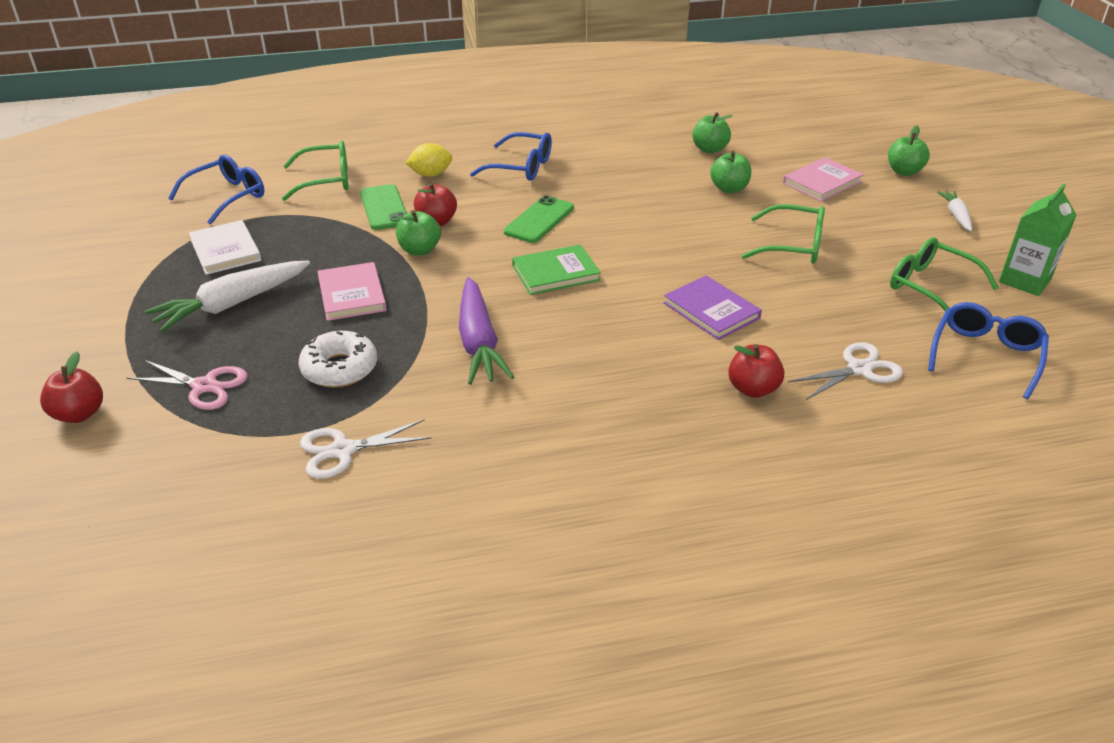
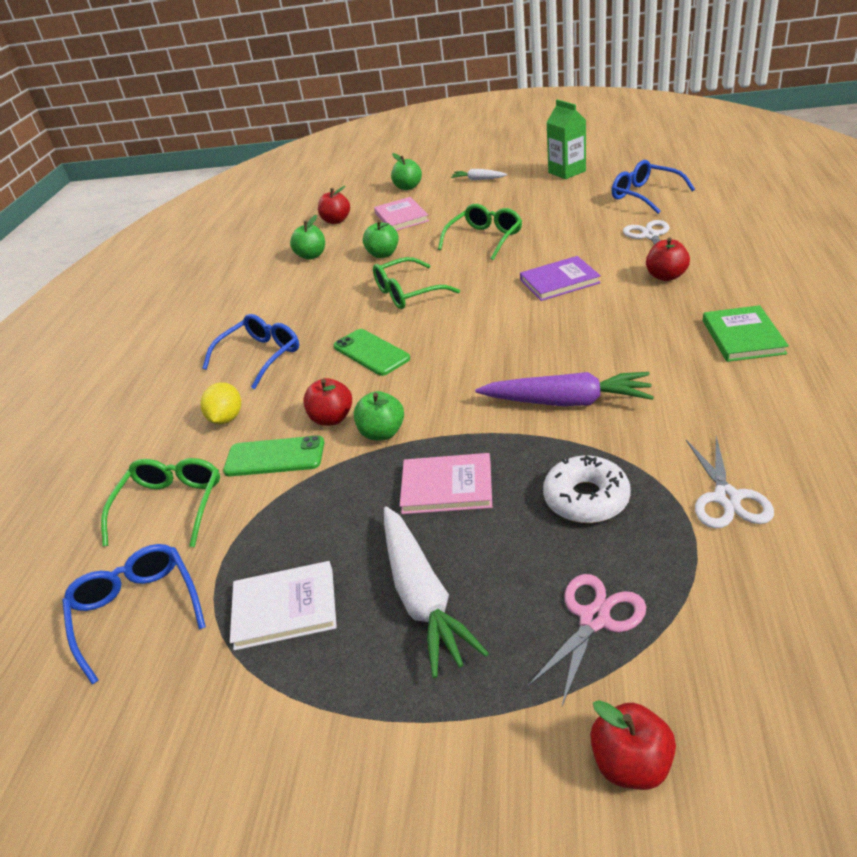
camera: 65 degrees left, 0 degrees up
(555, 273) = (469, 350): green book -> green book (742, 337)
(793, 145) = (336, 221): none -> red apple
(930, 287) = (561, 200): green glasses -> green glasses (407, 293)

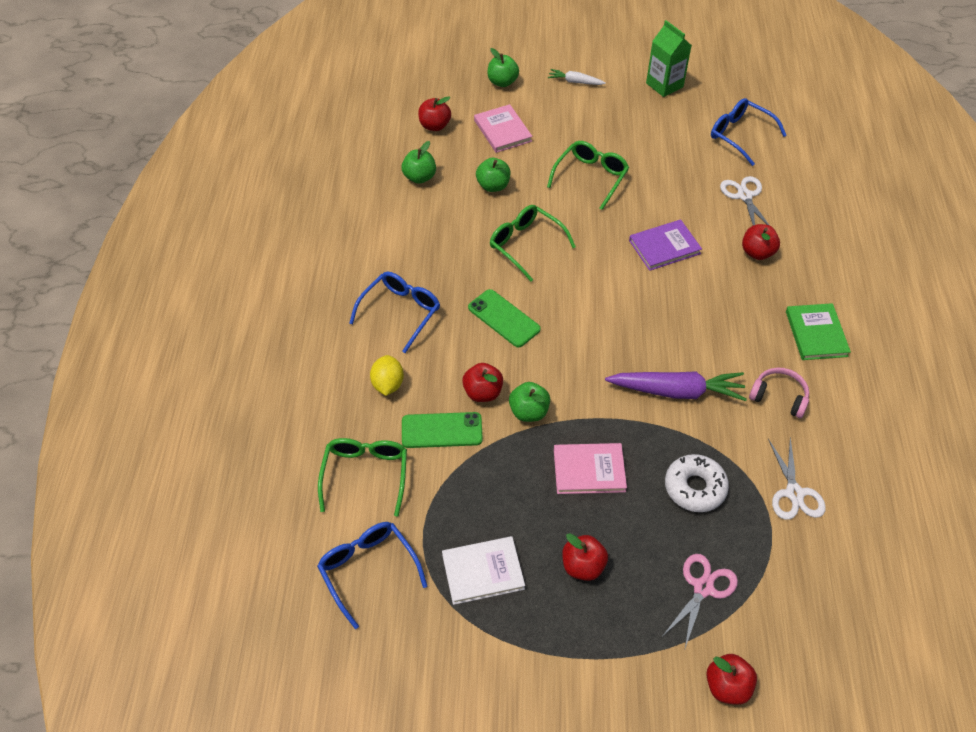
camera: 10 degrees left, 15 degrees up
(407, 293) = (525, 245): green glasses -> green glasses turned 75 degrees clockwise
(422, 596) = (583, 566): white carrot -> red apple
(699, 398) = (779, 397): none -> pink headphones

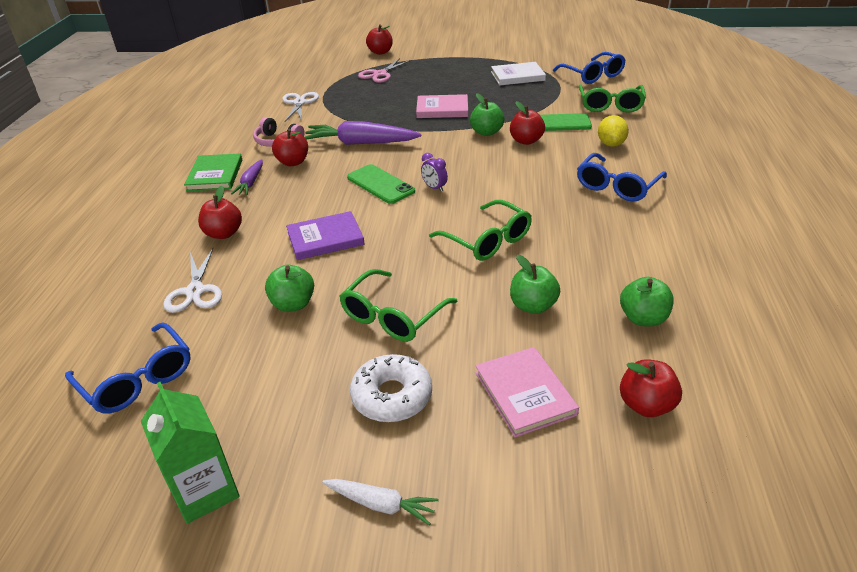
camera: 175 degrees left, 15 degrees down
(502, 82) = (532, 508): green apple -> green apple (293, 304)
(503, 318) = (510, 183): green phone -> green phone (380, 184)
(579, 311) = (434, 188): none -> purple clock
(583, 566) = (453, 79): red apple -> red apple (293, 162)
(695, 488) = (368, 104): white donut -> white donut (392, 396)
(770, 321) = (251, 183): none -> purple carrot

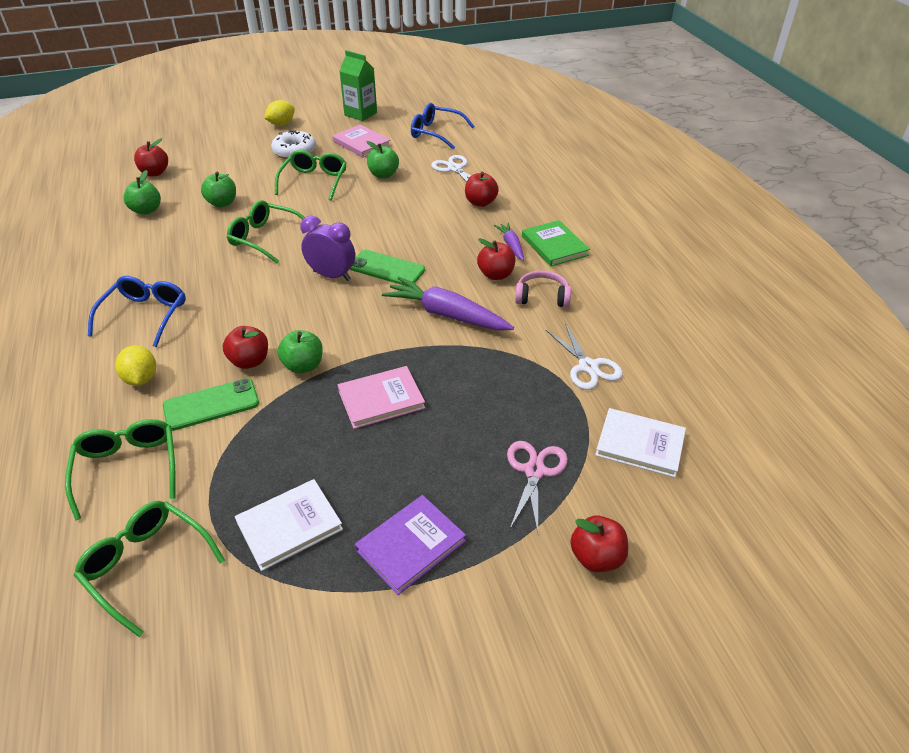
camera: 155 degrees right, 5 degrees up
(316, 74) = (640, 444): none -> white book
(325, 238) = (397, 214): purple book -> purple book (410, 545)
(360, 143) = (446, 315): purple carrot -> purple carrot turned 135 degrees counterclockwise
(381, 504) = (281, 124): white carrot -> yellow lemon
(434, 188) = (332, 276): purple clock -> purple clock, size x1.80
(525, 393) = (222, 165): pink book -> pink book (361, 143)
(592, 75) = (146, 565): blue glasses -> green glasses

